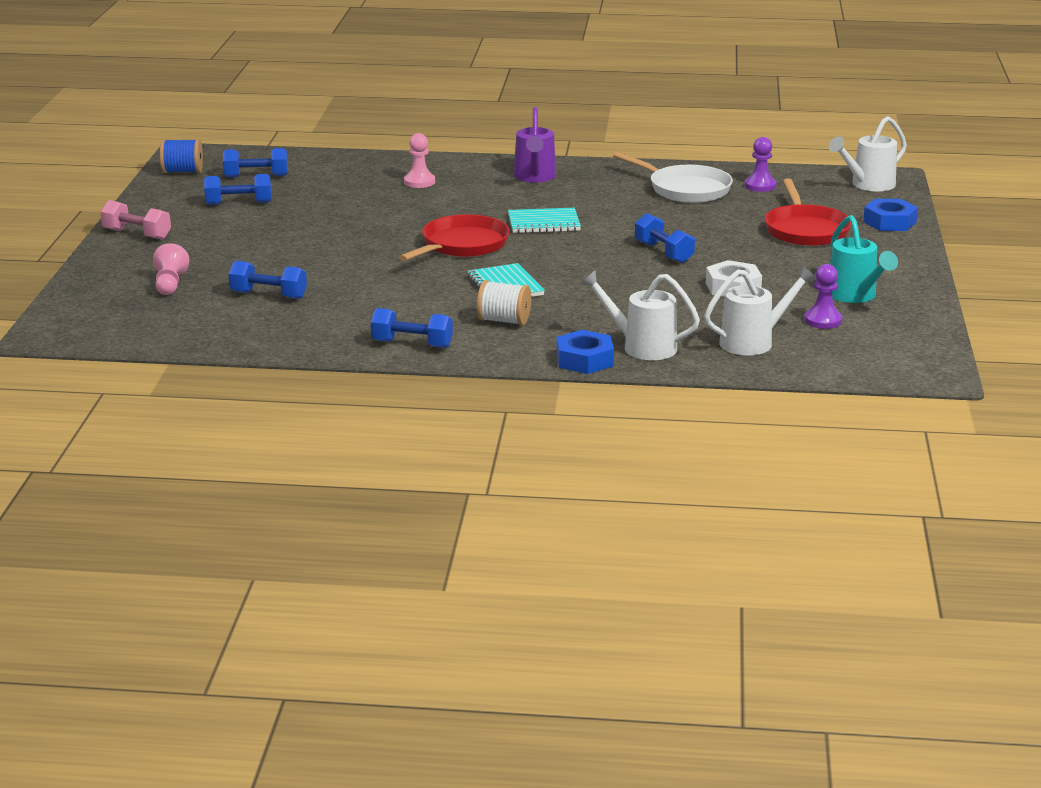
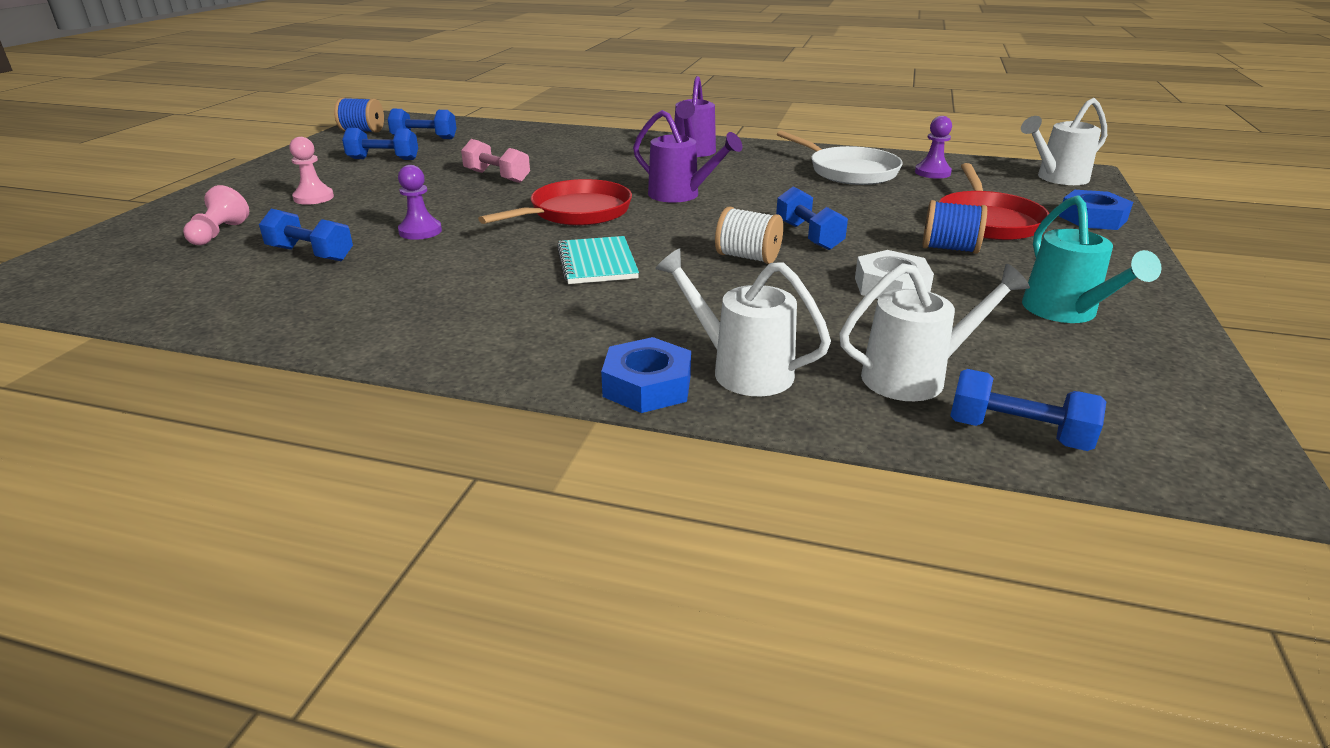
camera: 10 degrees right, 5 degrees up
(137, 234) = (252, 181): pink dumbbell -> pink dumbbell (497, 176)
(412, 344) = (421, 336): blue dumbbell -> blue dumbbell (1017, 433)
(419, 182) = (575, 150): pink pawn -> pink pawn (313, 198)
(504, 321) = (567, 311): white spool -> white spool (747, 257)
(544, 223) = (680, 195): turquoise notebook -> purple watering can
(775, 255) = (949, 249): none -> blue spool
(823, 320) = (1022, 348): purple pawn -> purple pawn (420, 231)

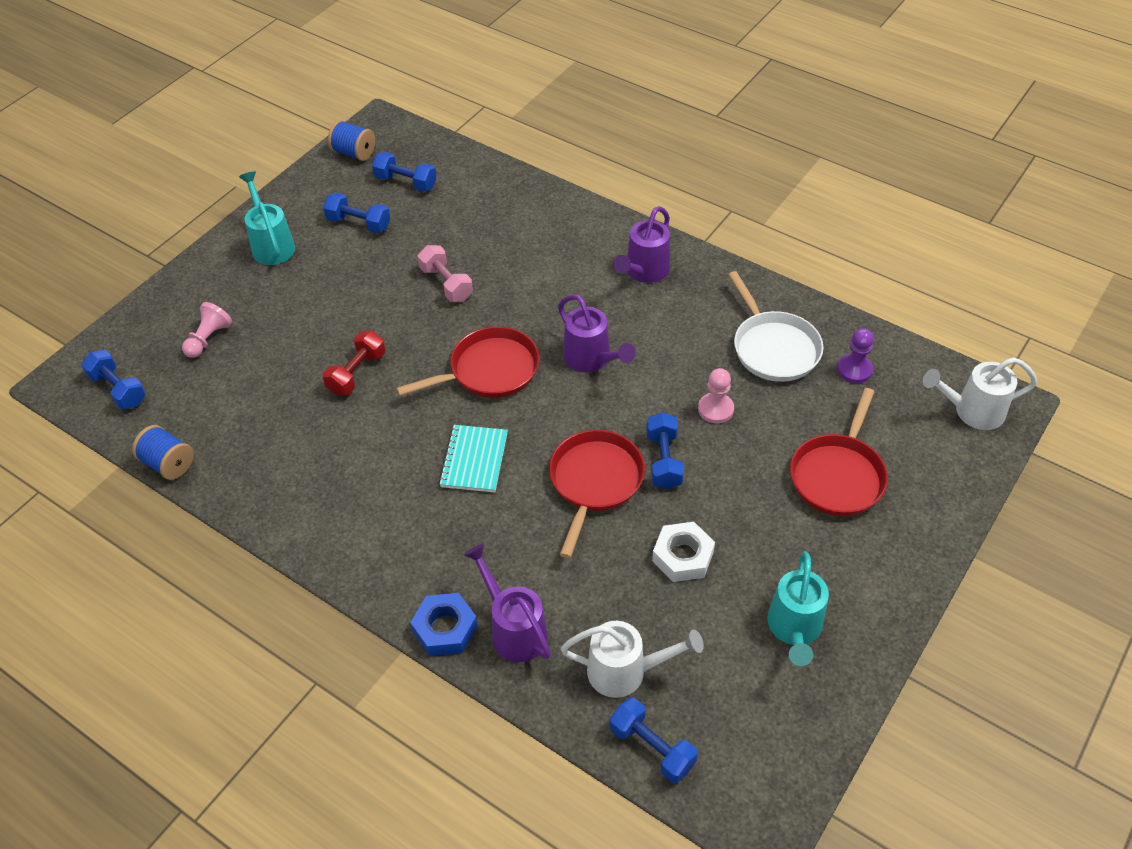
camera: 20 degrees right, 20 degrees up
(286, 177) = (271, 245): none -> turquoise watering can
(311, 254) = (269, 390): blue dumbbell -> blue dumbbell (118, 389)
(313, 198) = (287, 291): pink pawn -> pink pawn (715, 409)
(420, 231) = (356, 373): purple pawn -> red dumbbell
(741, 369) = (514, 629): white watering can -> purple watering can
(747, 257) = (595, 482): white spool -> red pan
(949, 249) = (770, 512): blue spool -> blue spool (168, 463)
(1092, 218) = (941, 495): blue nut -> none

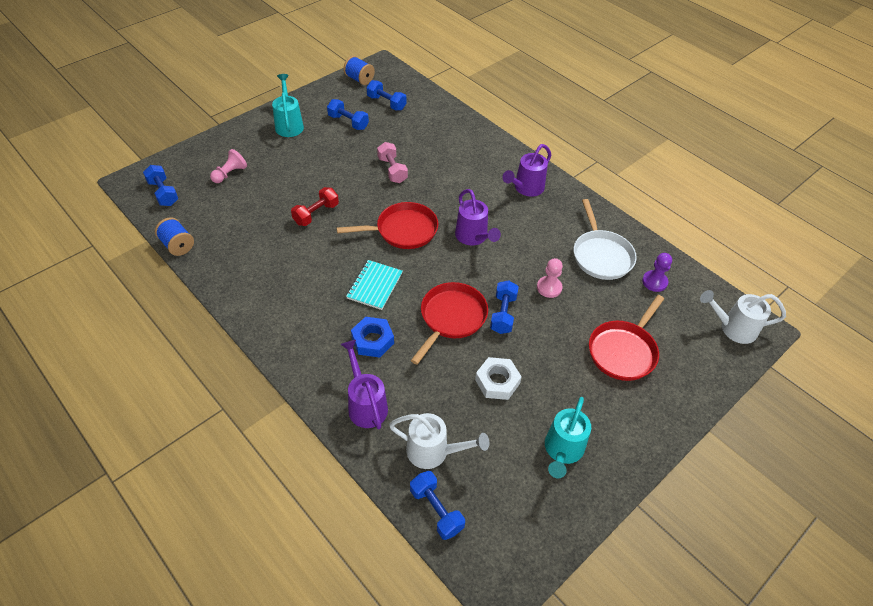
camera: 10 degrees right, 0 degrees up
(445, 628) = (319, 392): blue nut -> blue nut (372, 340)

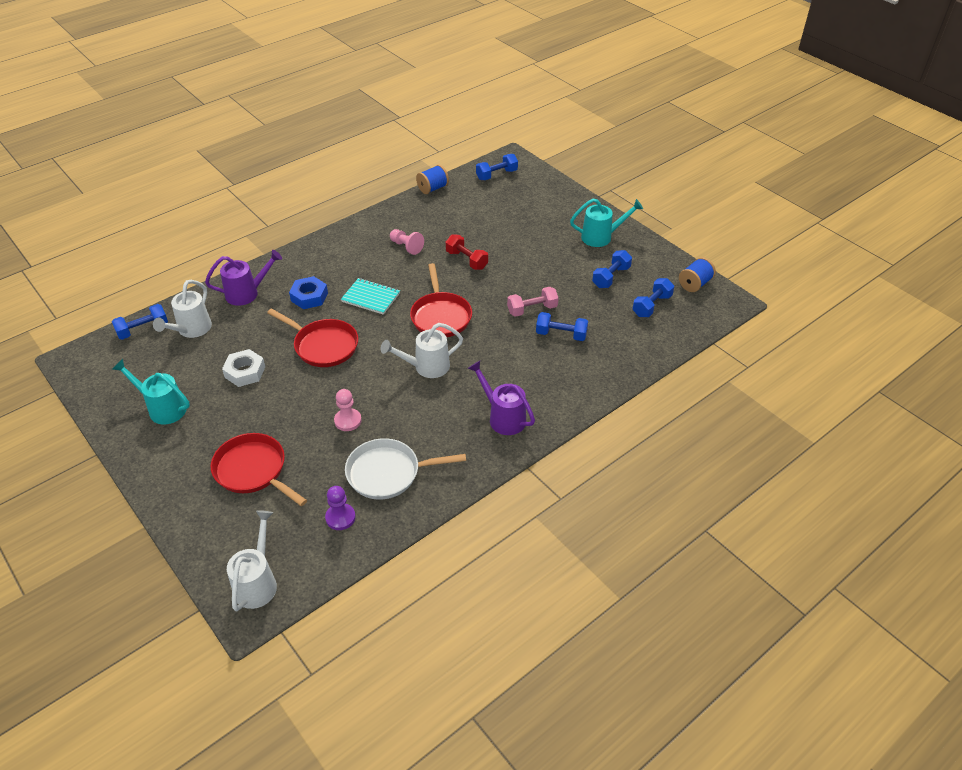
camera: 95 degrees right, 5 degrees down
(230, 174) = (523, 207): pink pawn -> pink pawn (406, 247)
(473, 237) = (426, 367): purple watering can -> white watering can
(503, 314) = (320, 382): blue dumbbell -> blue dumbbell (561, 334)

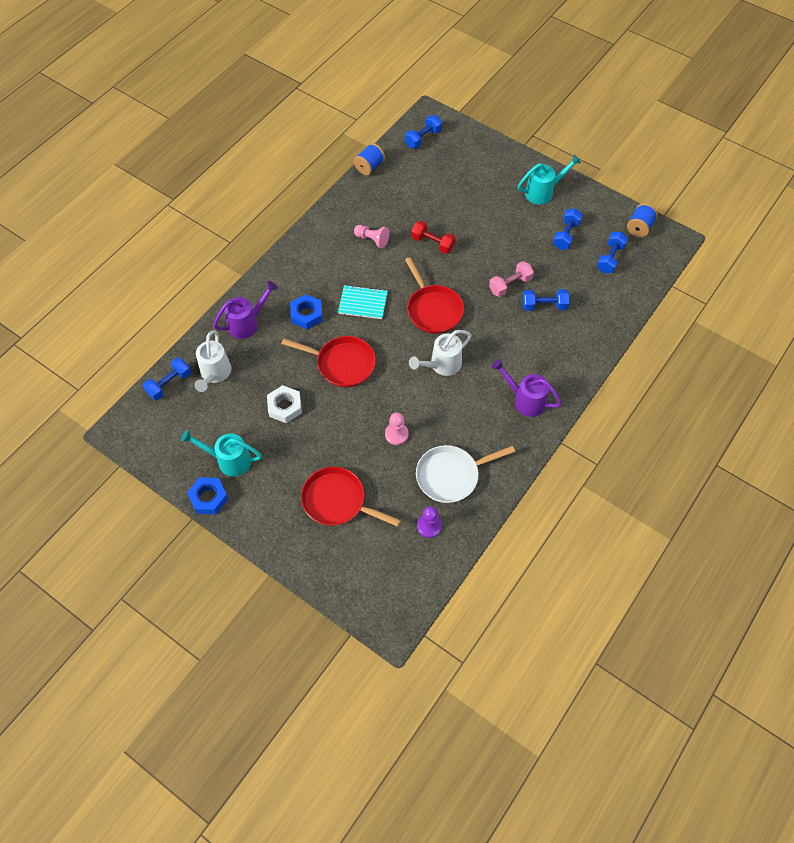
camera: 15 degrees left, 15 degrees up
(123, 438) = (208, 498): none -> blue nut
(258, 582) = (387, 599): white watering can -> none

